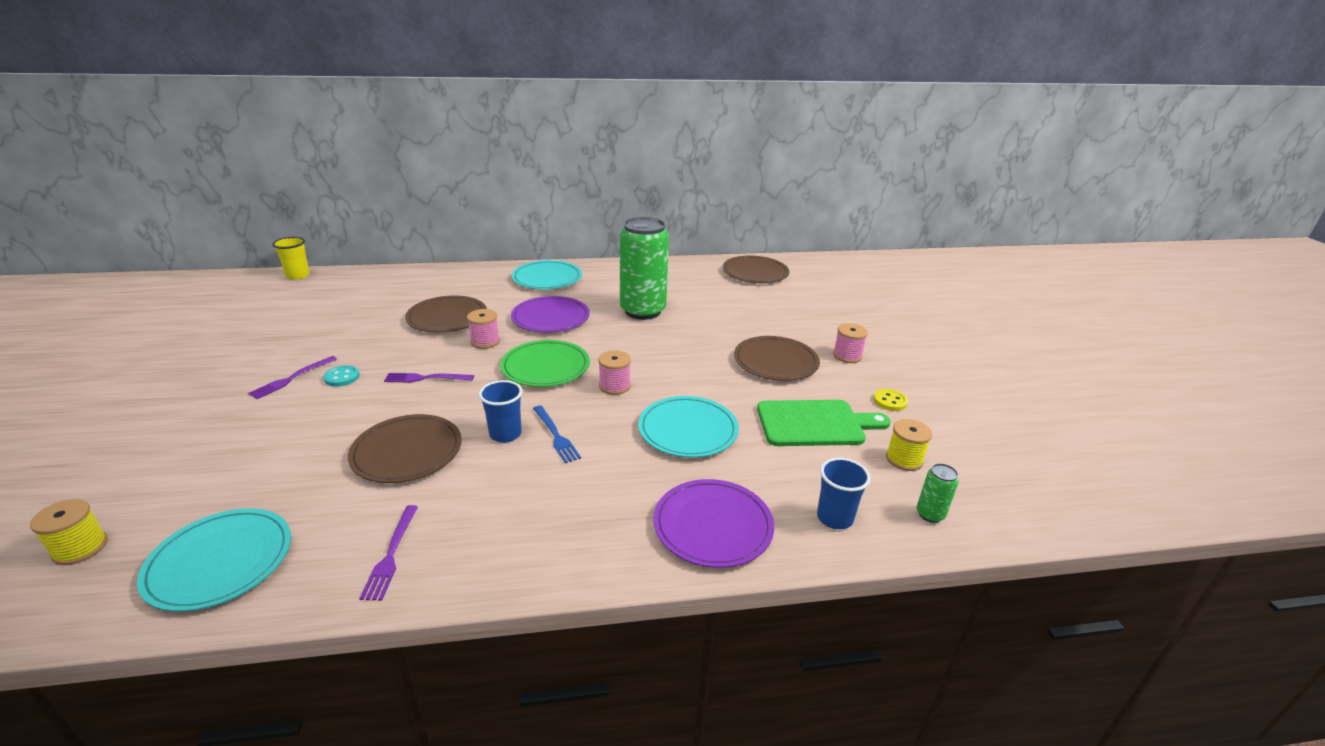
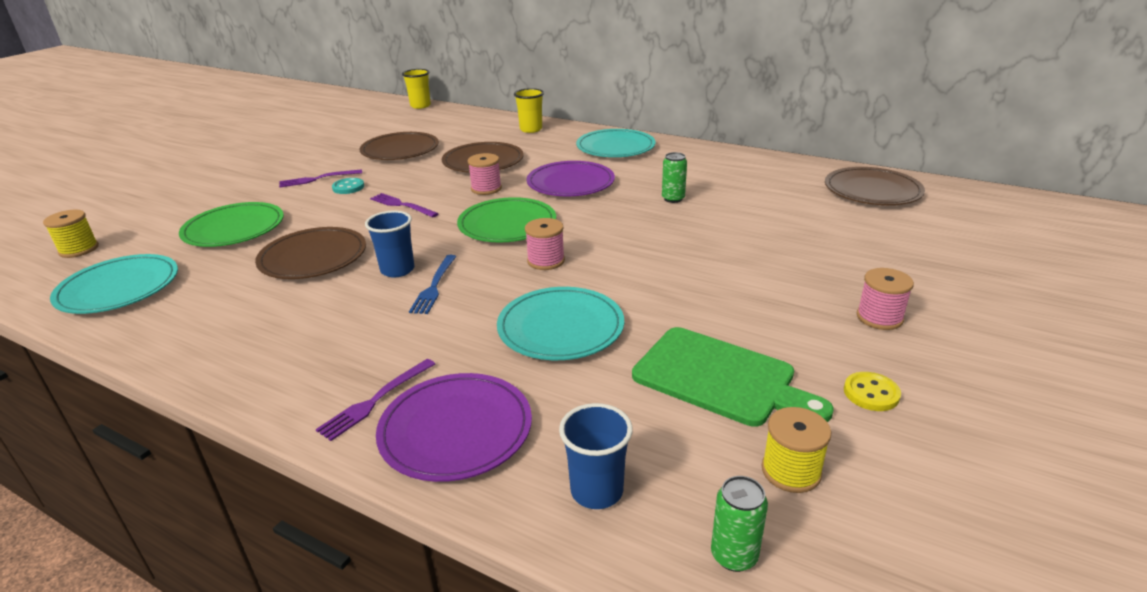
camera: 40 degrees right, 0 degrees up
(269, 456) = (234, 228): none -> green plate
(391, 555) = (201, 329): purple fork -> purple fork (375, 400)
(451, 277) = (531, 129): none -> yellow cup
(643, 311) = (673, 199): green can -> green can, size x0.40
(775, 362) = (763, 293): brown plate -> brown plate (400, 150)

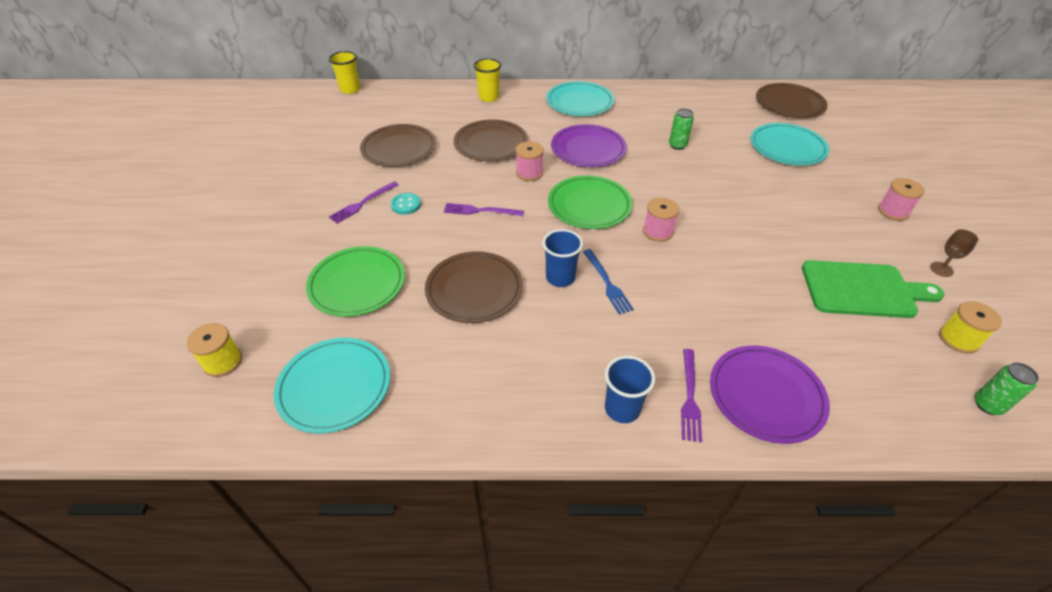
camera: 30 degrees left, 15 degrees up
(560, 327) = (733, 287): turquoise plate -> turquoise plate (787, 147)
(597, 491) = (888, 399): blue cup -> blue cup (622, 409)
(871, 393) = (941, 269): yellow button -> brown goblet

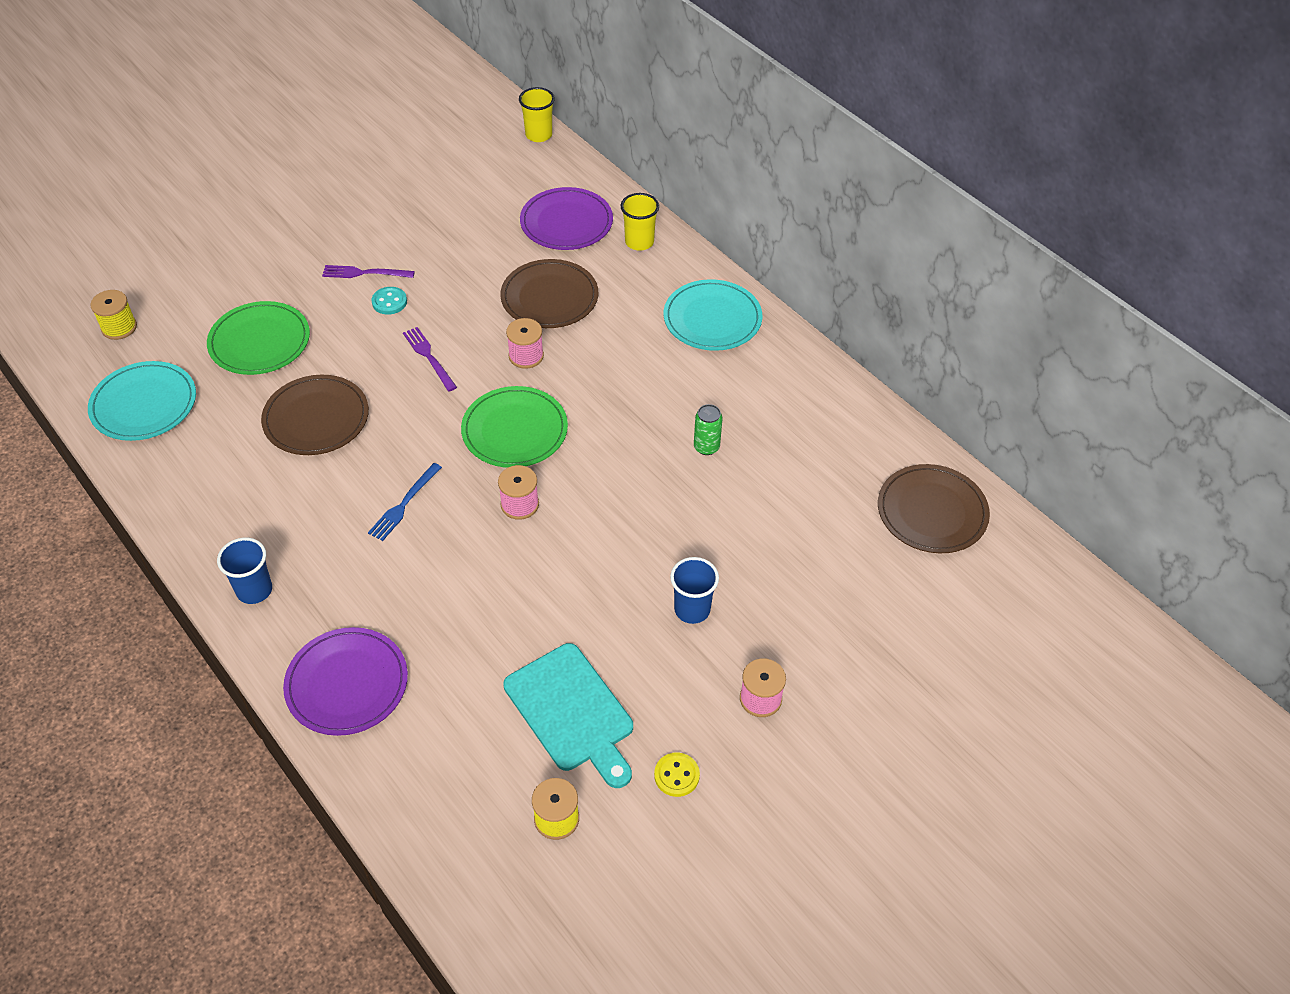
camera: 50 degrees right, 5 degrees up
(399, 148) = (472, 239): brown plate -> none
(560, 278) = (382, 467): blue cup -> blue cup (692, 609)
(588, 149) = (619, 376): purple plate -> purple plate (566, 222)
(689, 397) = (302, 630): purple fork -> none
(787, 147) = (810, 549): turquoise plate -> none
(862, 290) = (572, 712): green cutting board -> turquoise cutting board
(941, 269) = (676, 775): brown goblet -> yellow button
(988, 405) = (469, 864): green can -> none

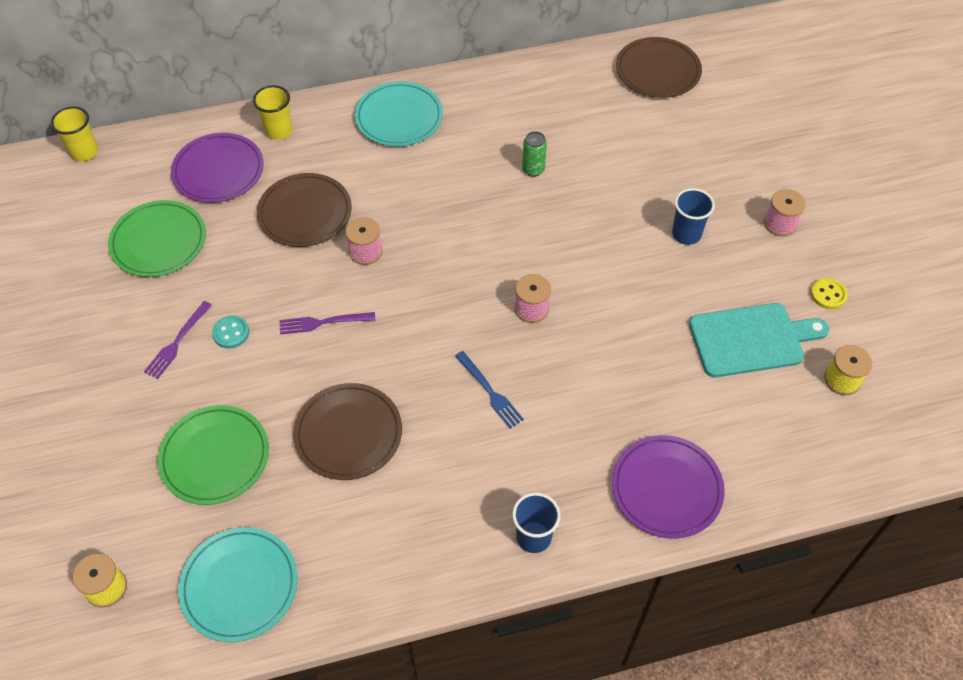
camera: 65 degrees left, 5 degrees up
(514, 430) = (447, 286): green plate -> green plate (158, 241)

